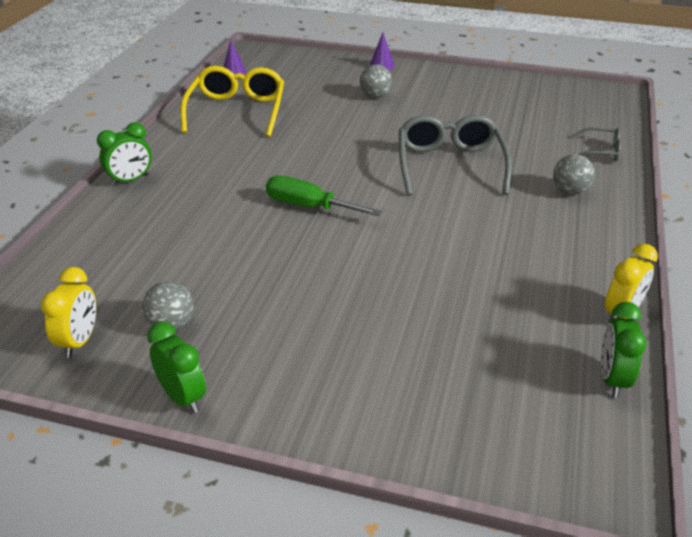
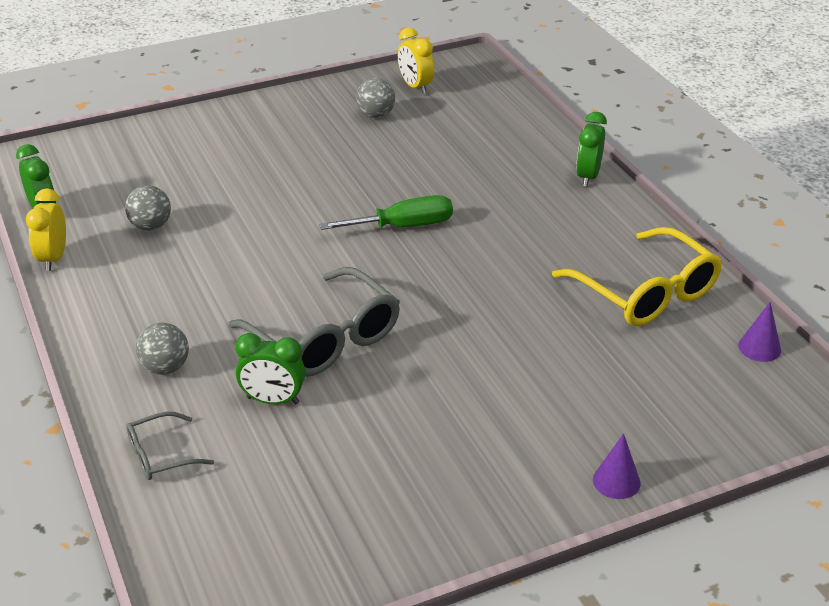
camera: 140 degrees right, 0 degrees up
(182, 397) = (313, 93): green clock -> green clock (273, 400)
(375, 96) = (537, 406): grey ball -> grey ball (151, 226)

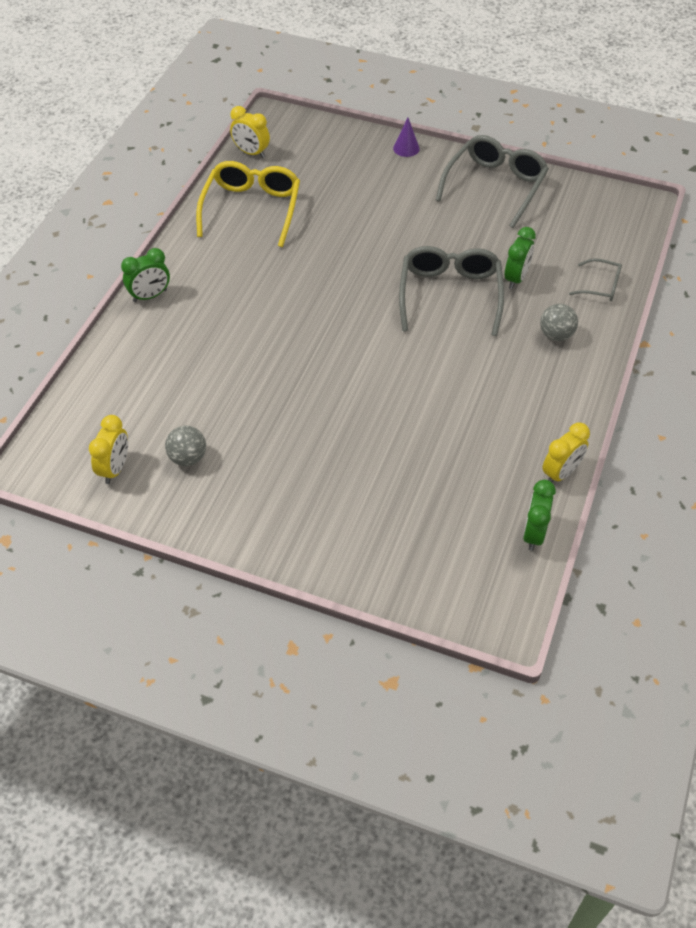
camera: 135 degrees left, 15 degrees up
(151, 226) = (469, 457): grey ball -> none
(273, 400) = (516, 278): green clock -> green clock turned 60 degrees clockwise
(403, 226) = (311, 338): green screwdriver -> none
(436, 506) = (495, 186): none -> grey glasses
(759, 347) = (251, 153): purple cone -> yellow clock

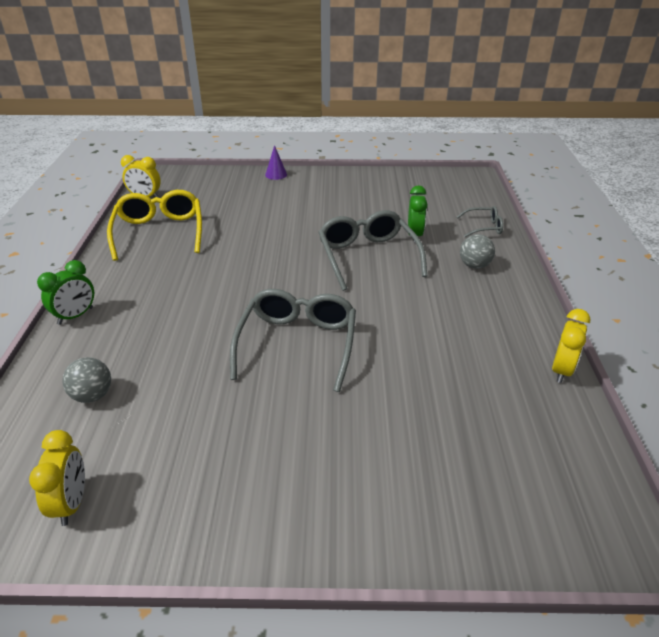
camera: 20 degrees left, 15 degrees down
(188, 458) = (164, 463): grey ball -> grey ball (92, 395)
(495, 186) = (359, 184): grey glasses -> grey glasses (297, 344)
(533, 534) = (581, 434): green clock -> none

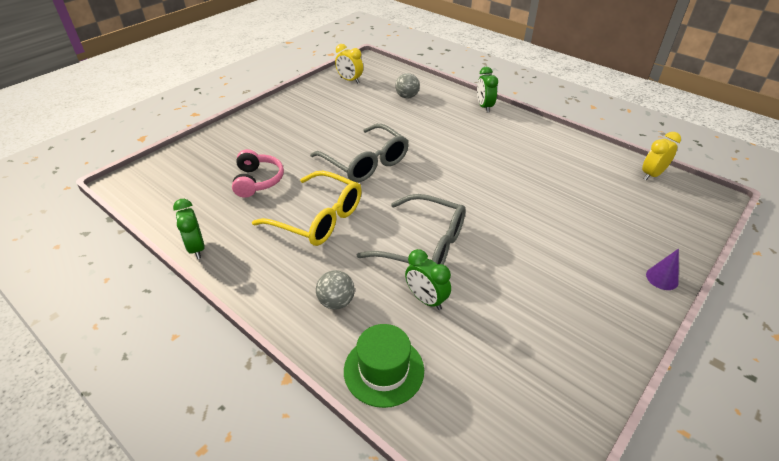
camera: 130 degrees right, 5 degrees up
(159, 232) = (571, 161): yellow glasses -> yellow glasses (318, 218)
(434, 405) = (257, 181): none -> pink headphones
(484, 227) = (384, 370): grey glasses -> green hat
(561, 370) = (196, 248): yellow clock -> green clock

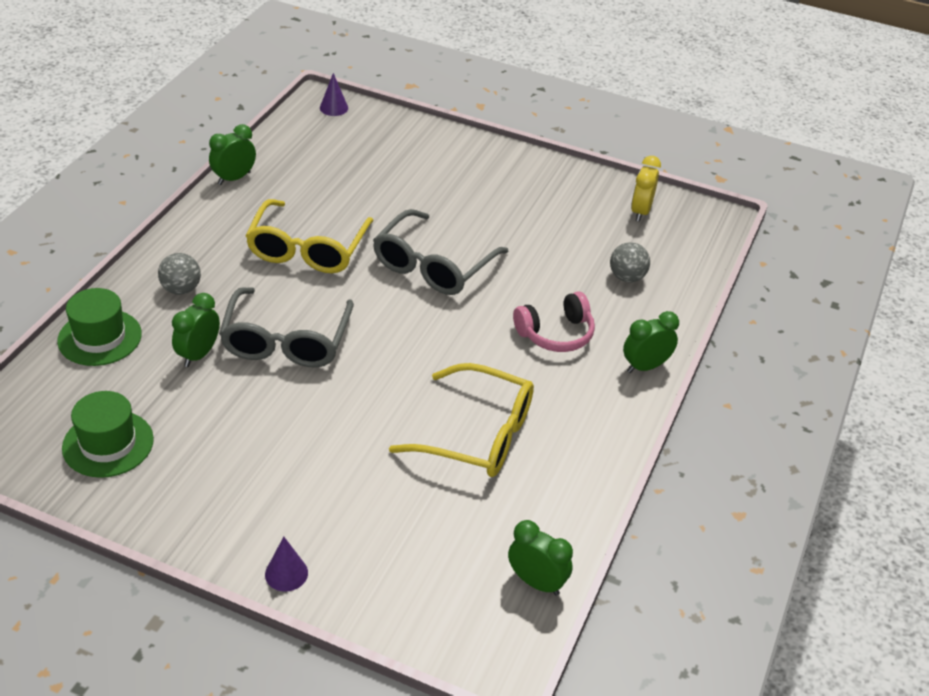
camera: 70 degrees right, 0 degrees up
(141, 177) = (334, 108): none -> purple cone
(257, 181) = (359, 188): pink headphones -> pink headphones (556, 334)
(528, 375) = (108, 444): none -> green hat
(533, 173) = (478, 435): none -> yellow glasses
(652, 175) = (536, 582): yellow clock -> green clock

